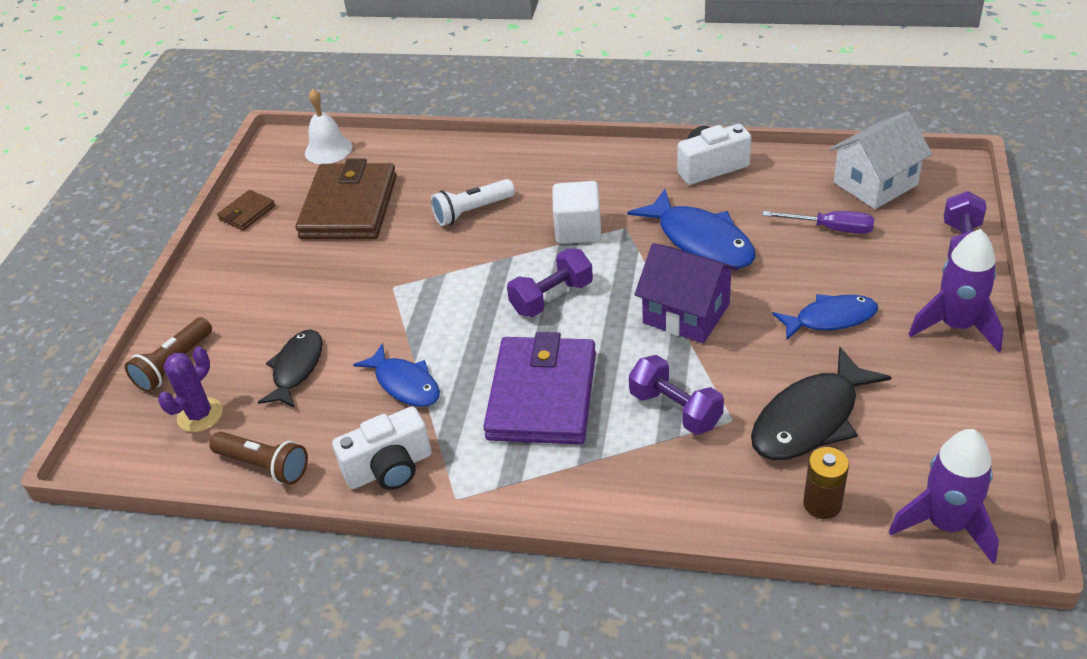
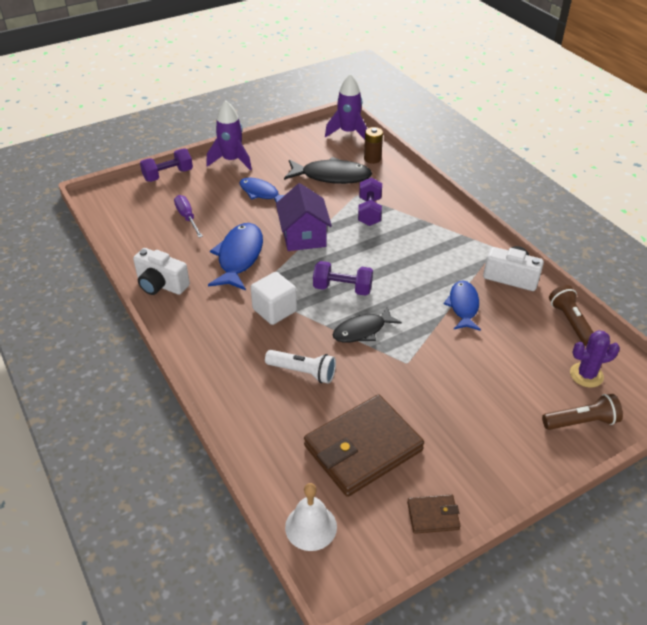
camera: 135 degrees left, 0 degrees up
(296, 368) = (509, 358): black fish -> black fish (362, 331)
(542, 395) = (410, 254): purple wallet -> none
(875, 184) = (130, 217): white house -> none

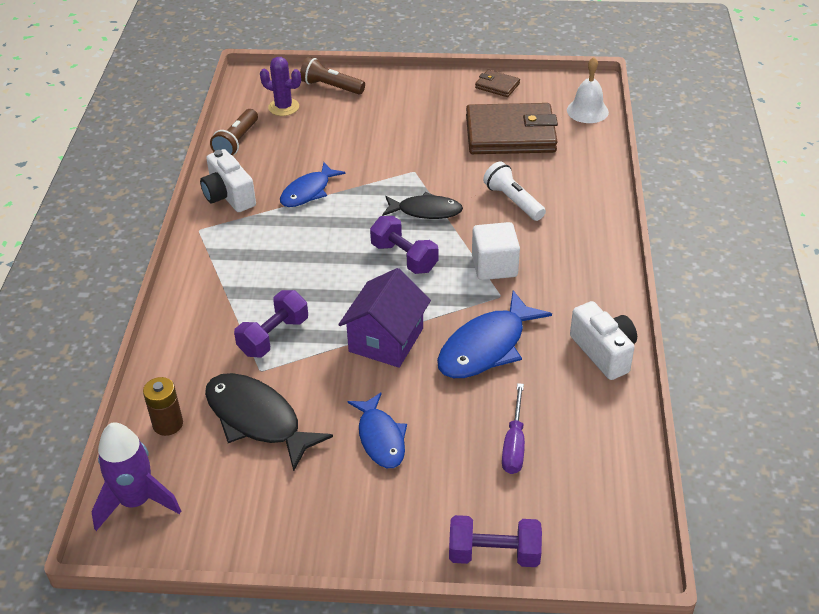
camera: 145 degrees left, 0 degrees up
(231, 161) = (371, 534): purple rocket -> none

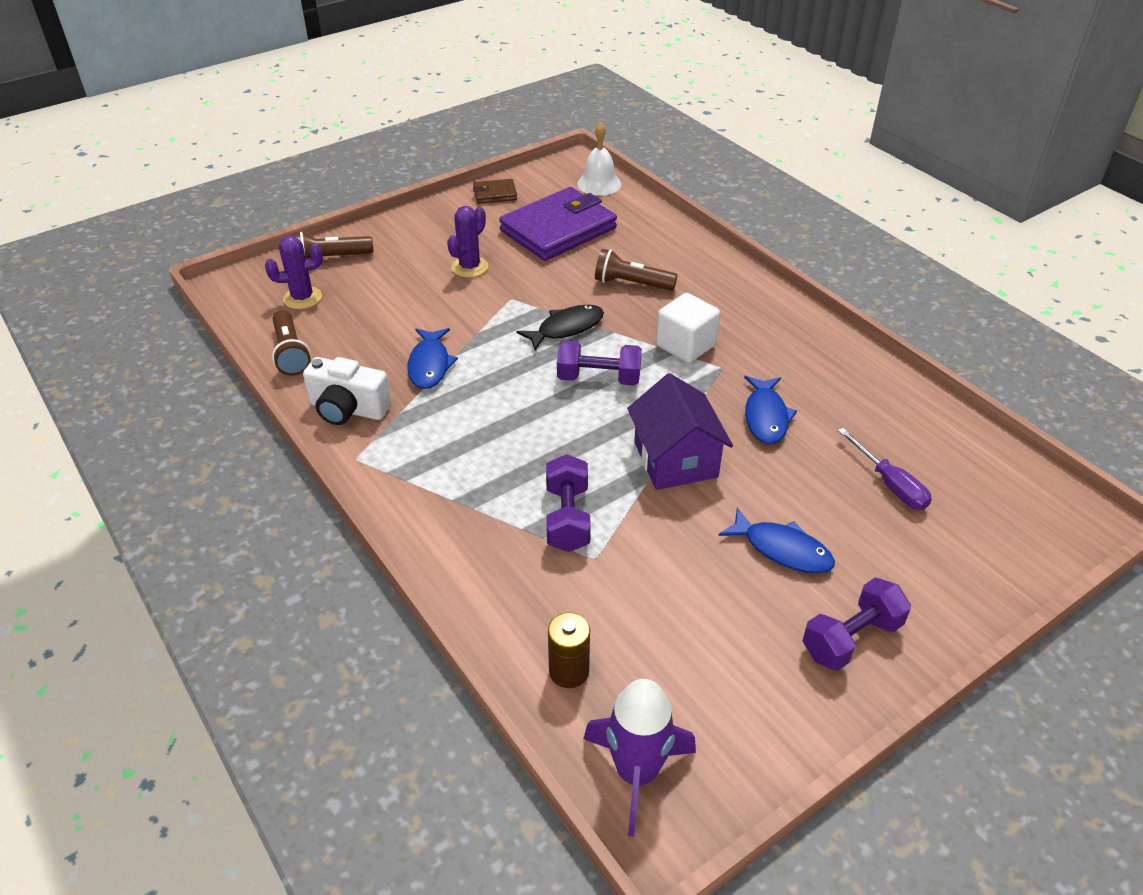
camera: 40 degrees left, 0 degrees up
(257, 419) = (652, 606): black fish -> none
(413, 134) = (469, 267): none -> purple cactus
(486, 347) = (766, 417): blue fish -> blue fish, size x0.66
(494, 554) = (993, 586): purple dumbbell -> purple dumbbell (851, 638)
(510, 134) = (558, 229): brown wallet -> purple wallet
(513, 201) = (631, 283): white flashlight -> brown flashlight
(604, 352) = (857, 369): white camera -> none

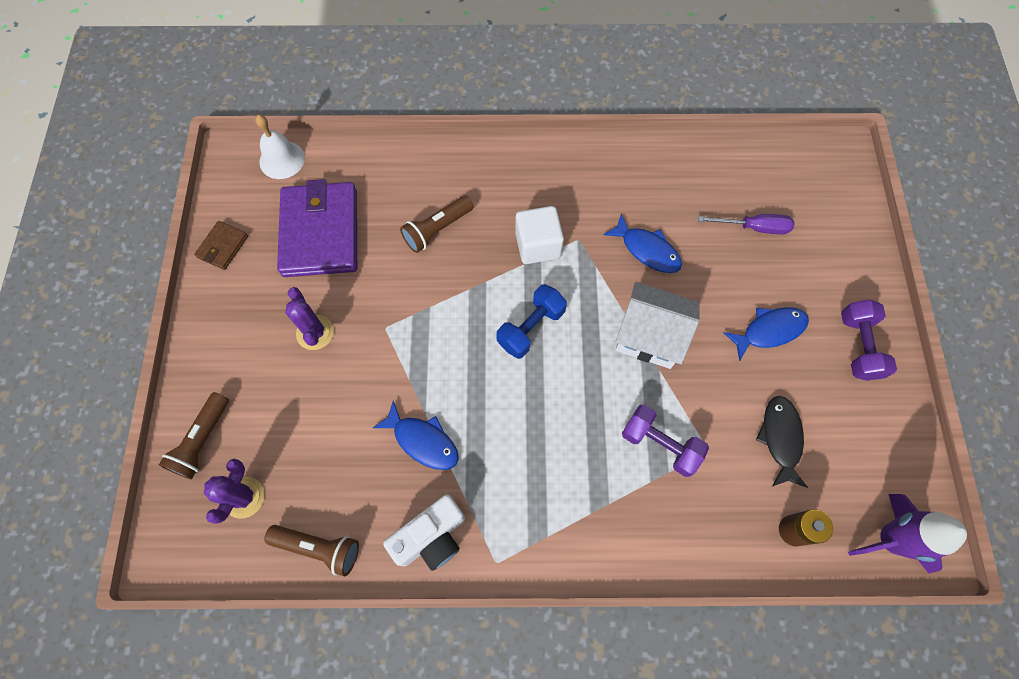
camera: 55 degrees left, 25 degrees up
(566, 328) = (455, 311): black fish -> black fish (780, 438)
(598, 378) = (531, 328): purple dumbbell -> blue dumbbell
(675, 459) = (649, 336): purple house -> white house

